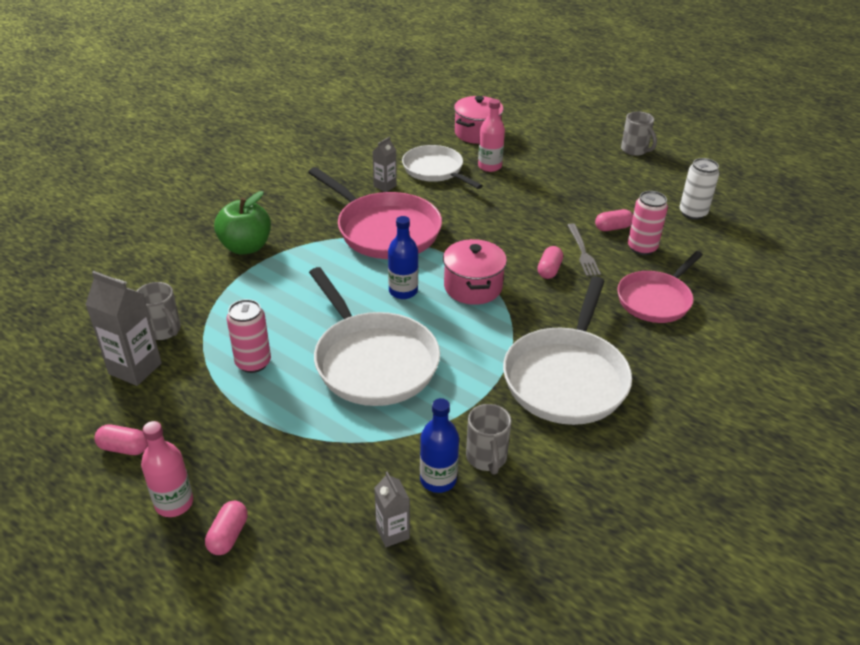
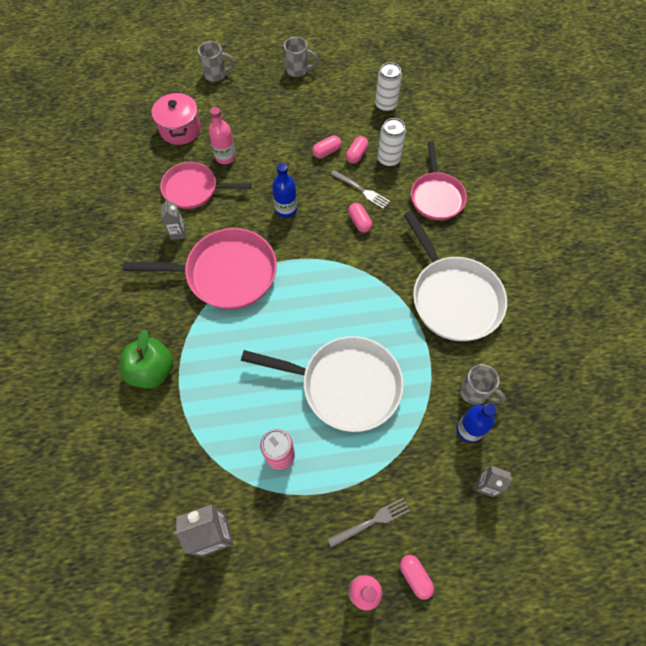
camera: 45 degrees left, 25 degrees up
(124, 448) = (287, 591): pink capsule -> pink capsule (326, 152)
(164, 330) = (191, 489): grey mug -> grey mug (216, 74)
(254, 465) = (371, 521): none -> grey fork
(403, 291) = (298, 315): blue bottle -> blue bottle (286, 209)
(435, 170) = (194, 189): white pan -> pink pan
(473, 287) = (333, 274): pink pot -> none
(642, 248) = (388, 159): pink can -> white can

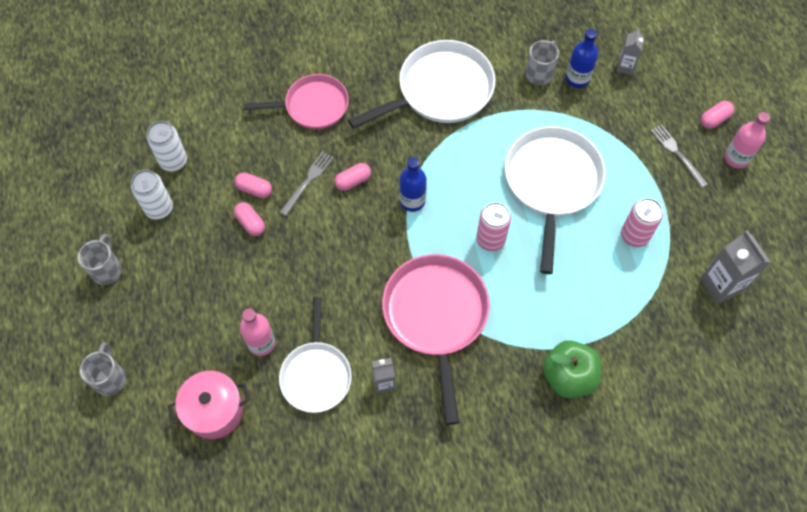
camera: 95 degrees left, 0 degrees up
(194, 189) = (316, 374): pink pan -> white pan
(286, 209) = (341, 260): blue bottle -> blue bottle (412, 201)
(291, 323) = (490, 239): none -> pink can
(388, 159) = (260, 155): white can -> white can (159, 208)

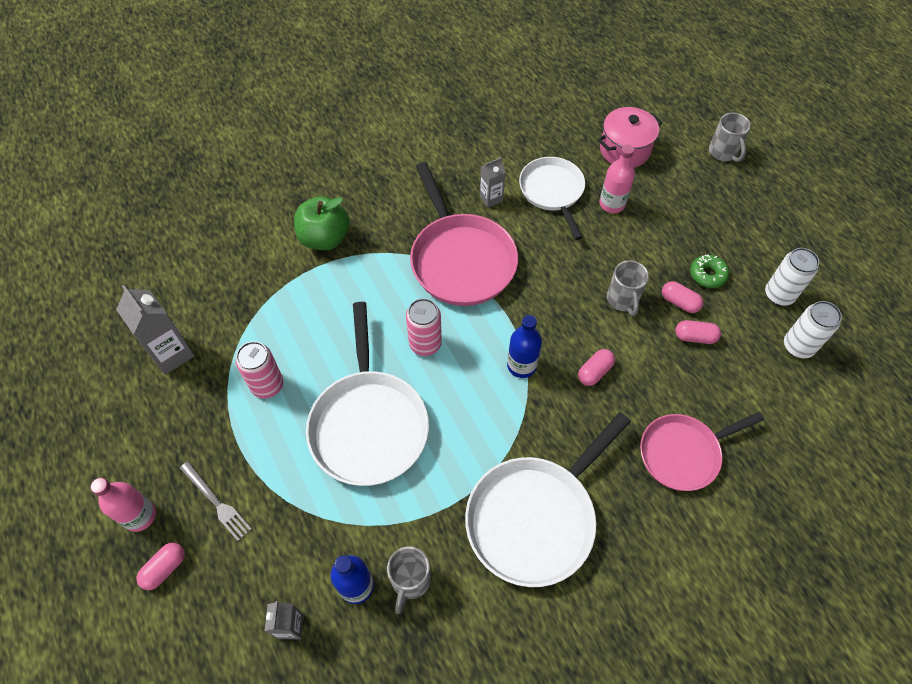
camera: 165 degrees right, 5 degrees down
(107, 269) = (787, 230): grey mug -> grey mug (623, 300)
(210, 243) = (707, 274): none -> green donut
(308, 181) = (643, 359): grey fork -> none

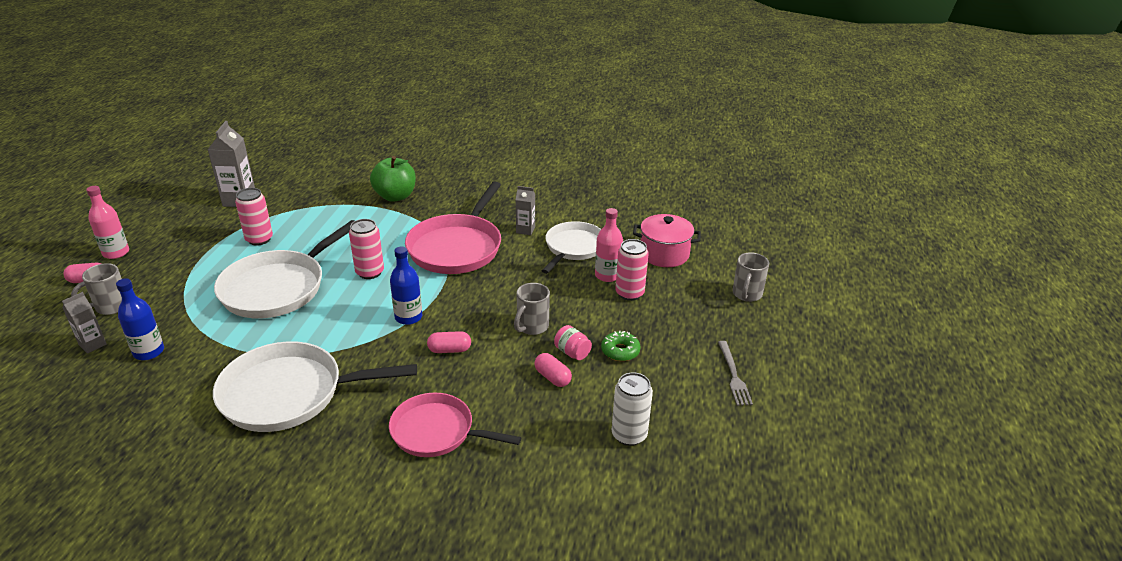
camera: 40 degrees right, 25 degrees down
(216, 502) = (154, 270): grey fork -> grey fork (733, 375)
(410, 581) = (176, 370): grey mug -> grey mug (111, 307)
(648, 211) = (629, 293): none -> pink can
(679, 302) = (572, 352): pink capsule -> pink jar
(779, 295) = (662, 396): white can -> none

